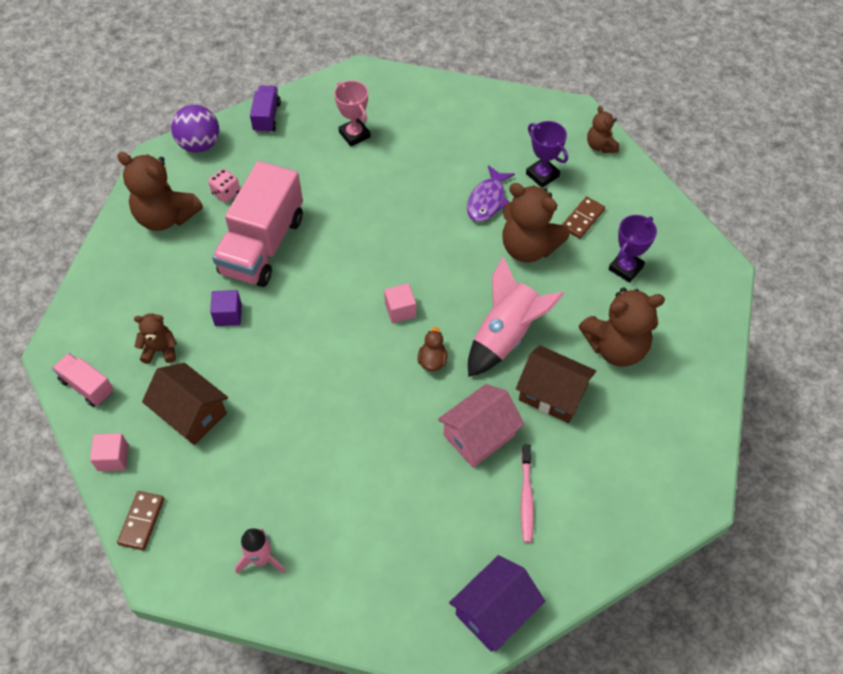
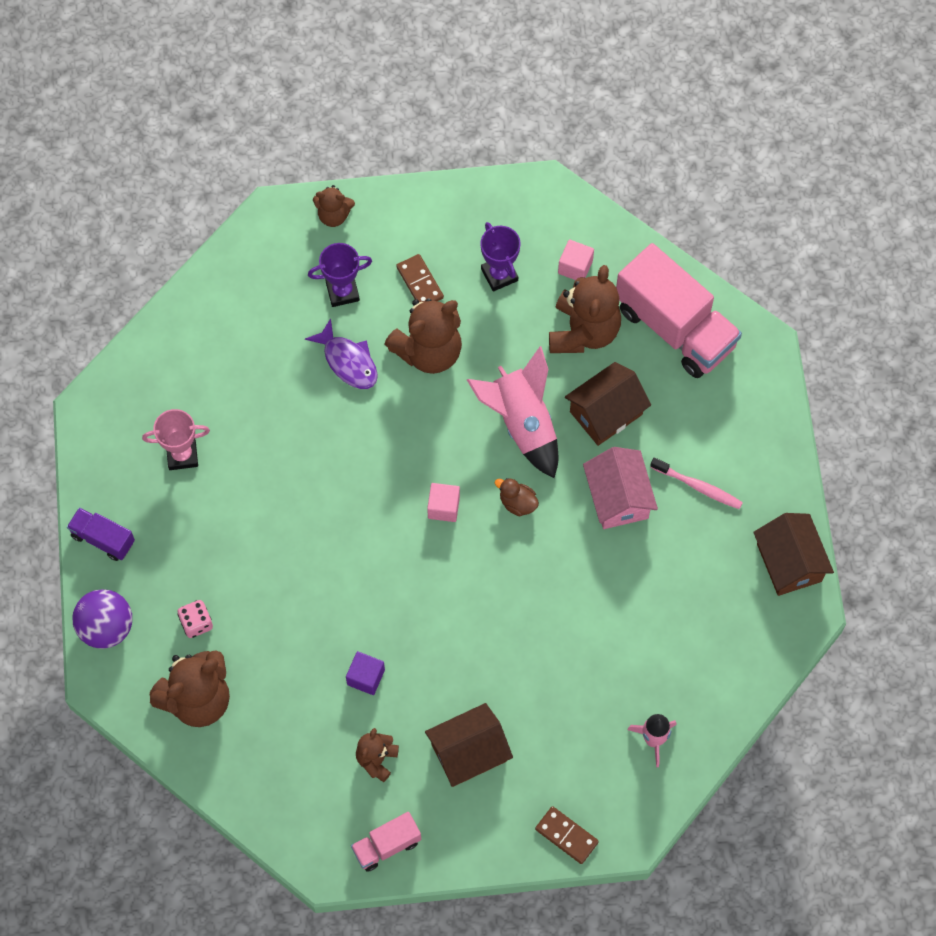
camera: 65 degrees left, 10 degrees up
(113, 458) = (484, 843): pink cube -> pink cube (575, 267)
(263, 245) = (291, 610): pink truck -> pink truck (675, 327)
(494, 611) = (789, 562): purple house -> brown house

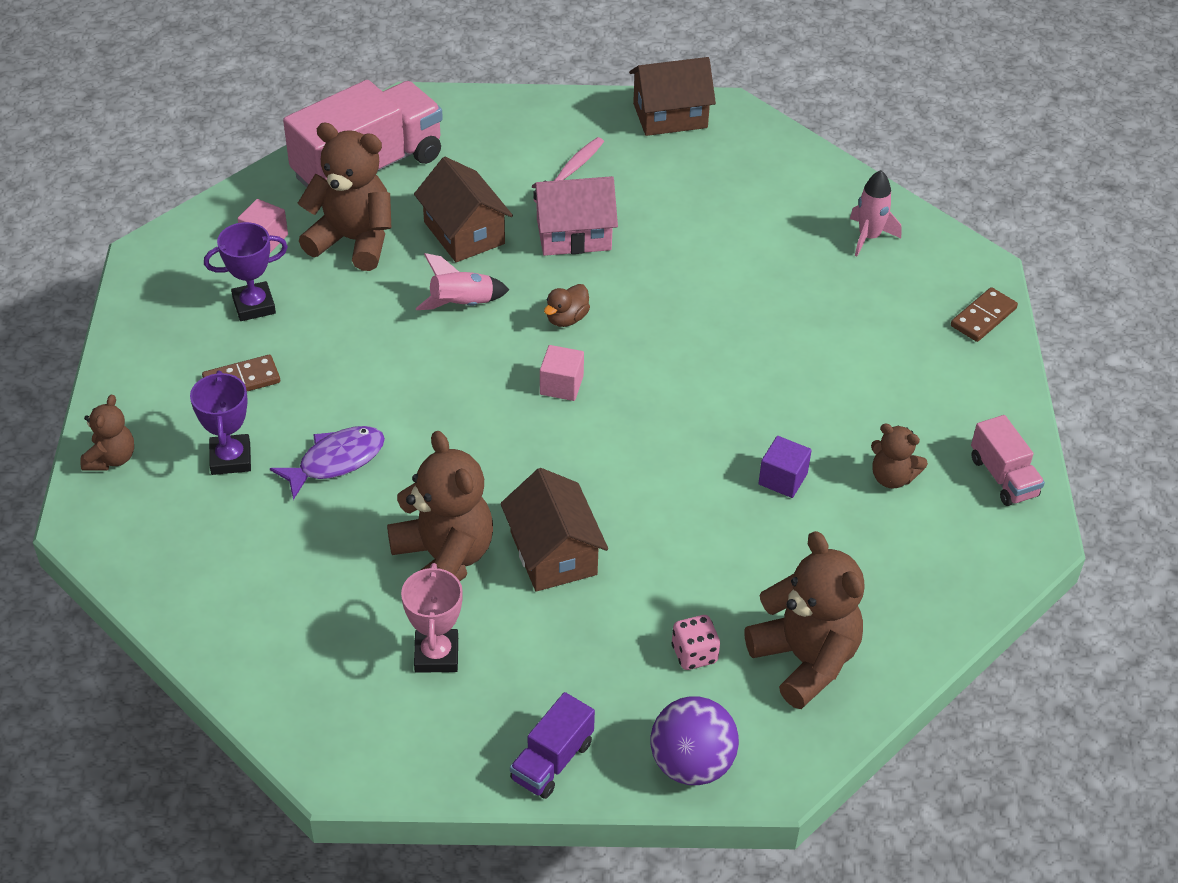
camera: 85 degrees left, 20 degrees down
(428, 351) = (342, 380): brown teddy bear -> brown teddy bear (443, 559)
(468, 752) = (883, 391): brown house -> brown house (553, 553)
(522, 423) = (462, 304): pink rocket -> pink rocket, size x0.59

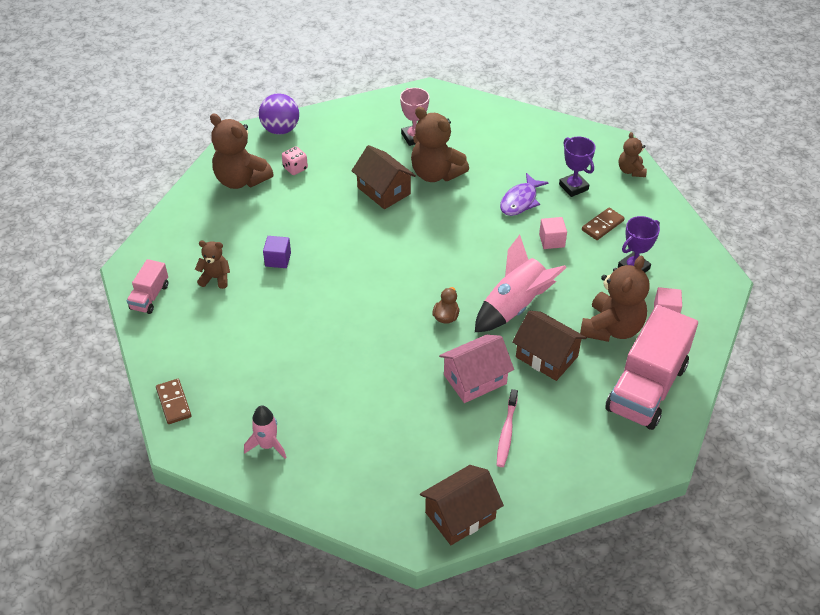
camera: 160 degrees right, 0 degrees up
(353, 240) = (611, 328): brown teddy bear -> brown teddy bear turned 60 degrees counterclockwise
(462, 304) = (514, 306): pink rocket -> pink rocket, size x1.70
(552, 761) = (342, 115): purple truck -> none
(561, 385) = (426, 275): pink cube -> pink cube (551, 240)
(983, 317) = (174, 403): brown domino -> brown domino turned 45 degrees counterclockwise
(1003, 477) = (150, 297): pink truck -> pink truck turned 120 degrees counterclockwise

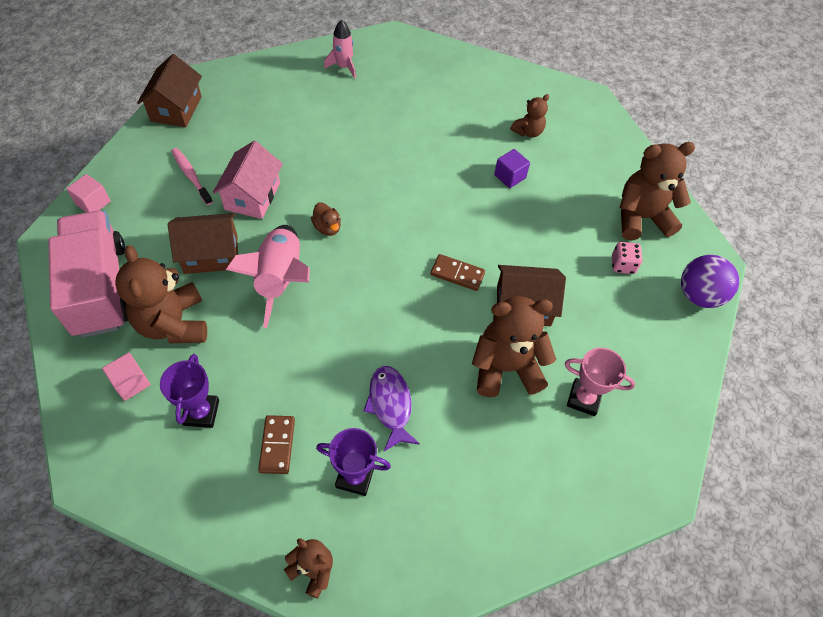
camera: 130 degrees right, 10 degrees up
(150, 297) = (545, 90): pink truck -> none
(174, 403) = (431, 50): brown domino -> brown domino (457, 274)
(551, 240) = (312, 379): pink cube -> pink cube (93, 203)

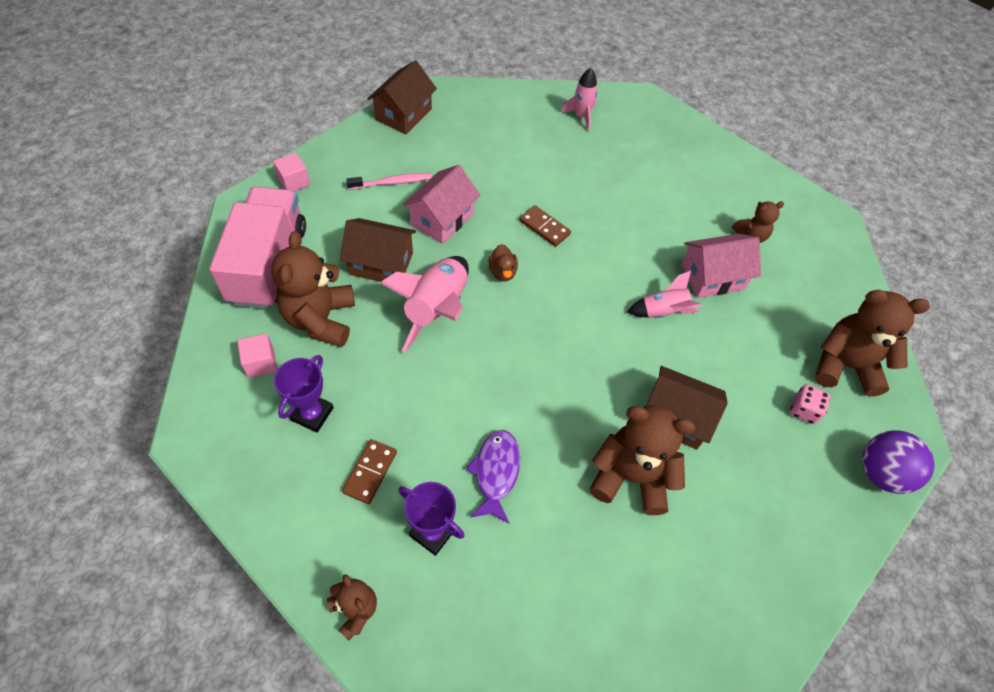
camera: 20 degrees right, 0 degrees up
(191, 176) = (392, 182): pink toothbrush -> pink toothbrush turned 90 degrees clockwise
(457, 274) = (617, 361): brown domino -> brown domino (544, 227)
(480, 219) = (663, 311): none -> pink rocket
(510, 176) = (712, 277): purple cube -> pink house
(583, 399) = (703, 540): pink trophy -> none

